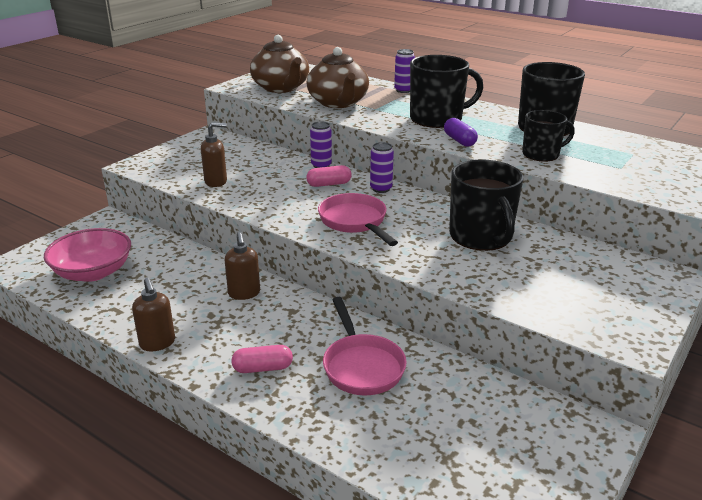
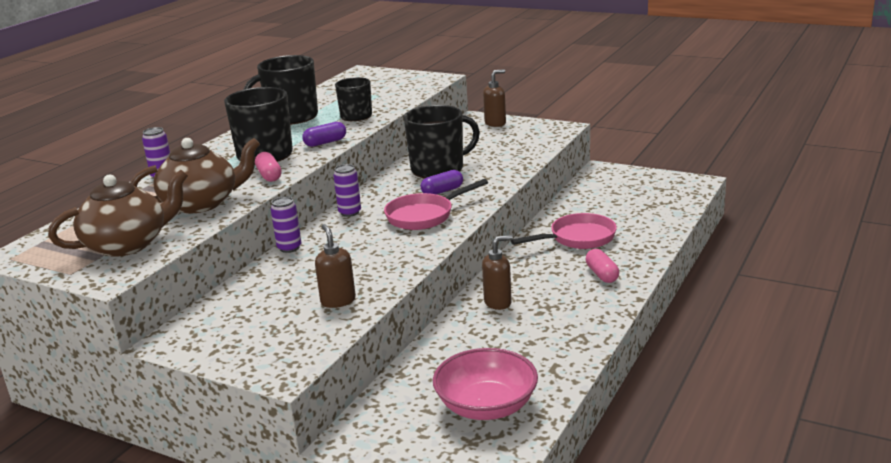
camera: 95 degrees left, 5 degrees down
(157, 343) = (595, 329): brown soap dispenser -> brown soap dispenser (495, 123)
(329, 184) = (340, 237): pink capsule -> pink capsule (269, 175)
(414, 235) = (442, 191): none -> purple capsule

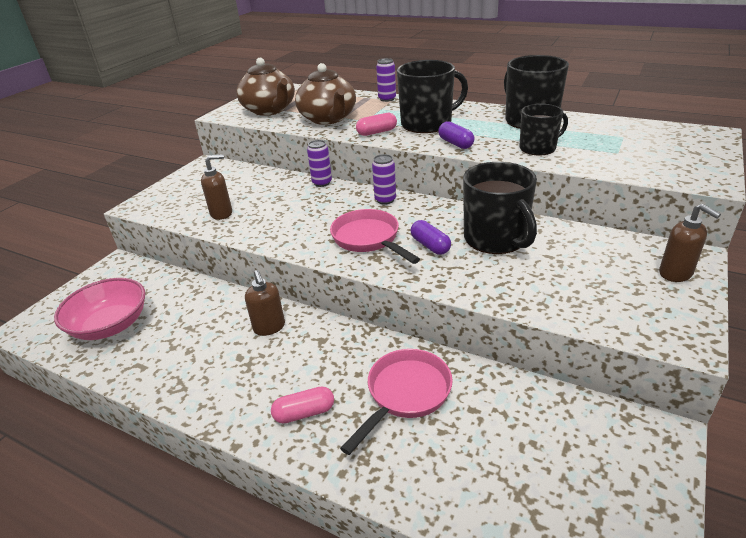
camera: 90 degrees right, 10 degrees up
(578, 238) = (405, 394): pink pan -> pink pan turned 120 degrees counterclockwise

